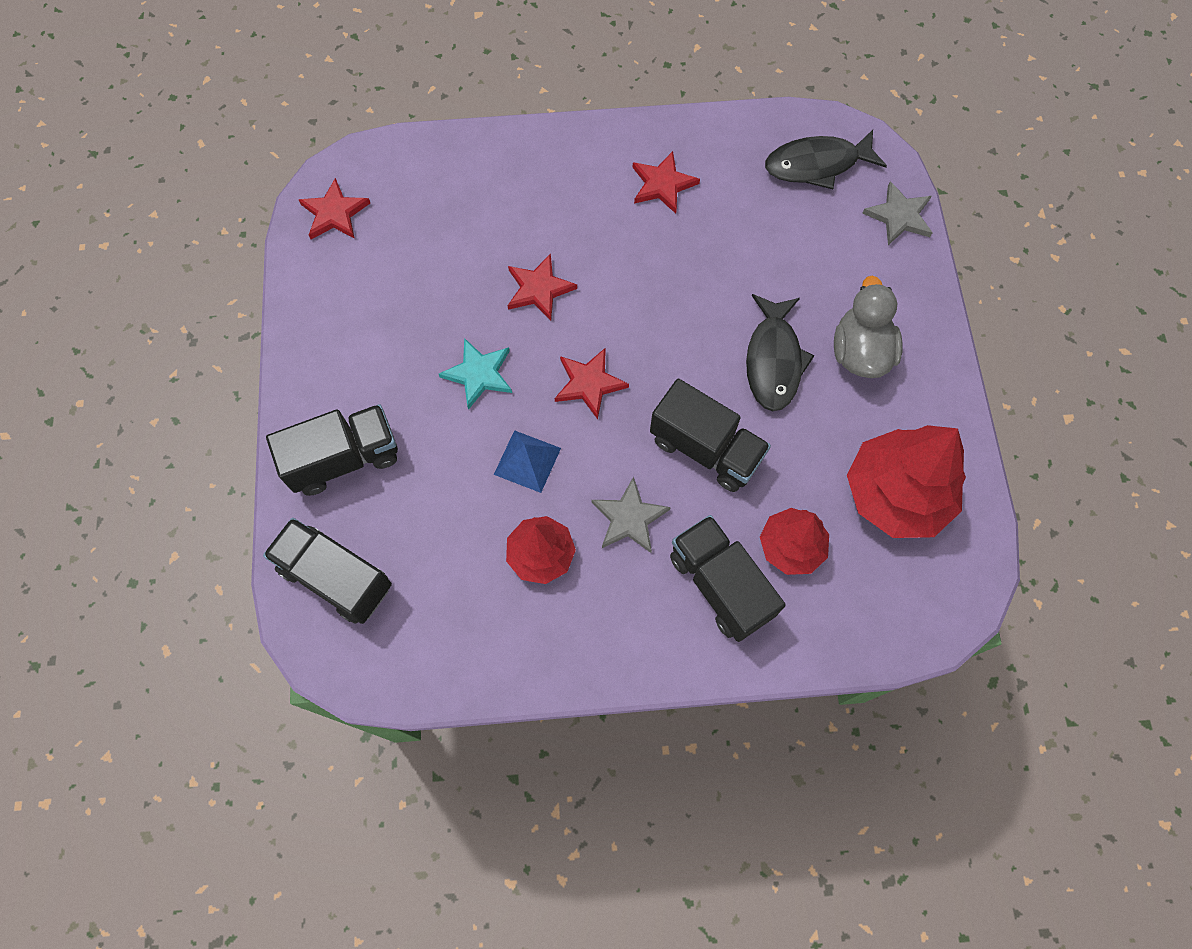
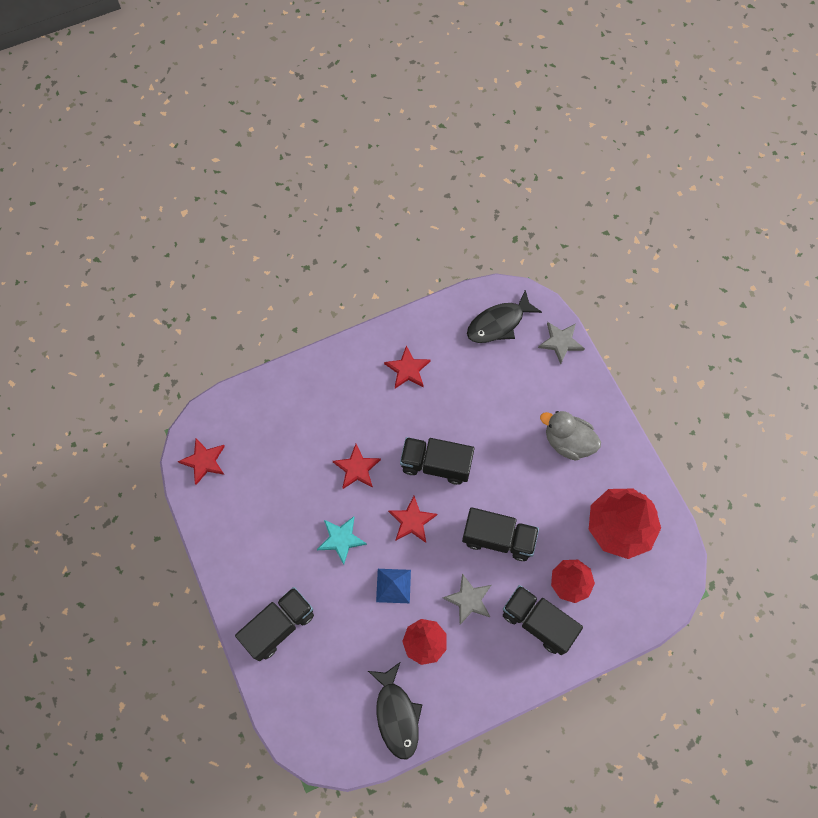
camera: 20 degrees left, 0 degrees up
(336, 578) = (305, 704): black truck -> black truck (436, 464)
(773, 360) = (518, 466): black fish -> black fish (396, 715)
(860, 352) = (568, 442): grey duck -> grey duck turned 45 degrees counterclockwise

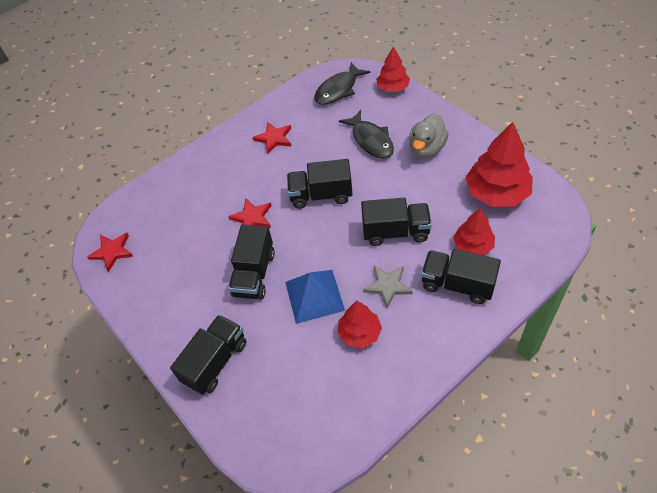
camera: 10 degrees left, 15 degrees down
(341, 539) = (254, 274): turquoise star -> black truck
(393, 586) = (314, 296): blue pyramid -> blue pyramid, size x1.54
(396, 715) = (354, 404): black fish -> black fish (371, 140)
(412, 521) = (314, 241): red star -> none
(560, 342) = (392, 88): grey star -> red tree
(568, 442) = (426, 148): grey duck -> grey duck turned 75 degrees counterclockwise

